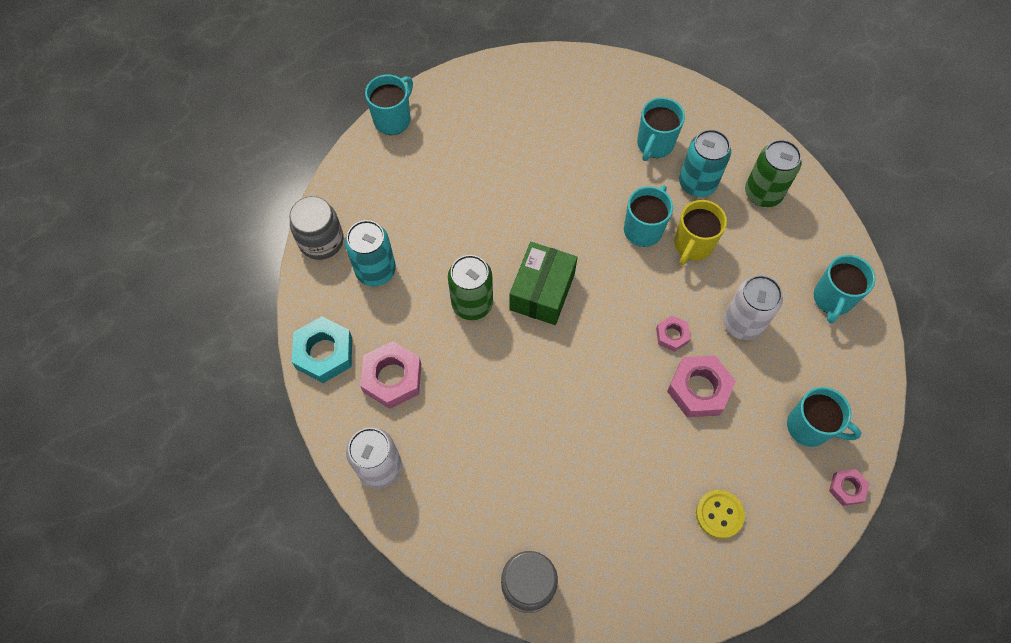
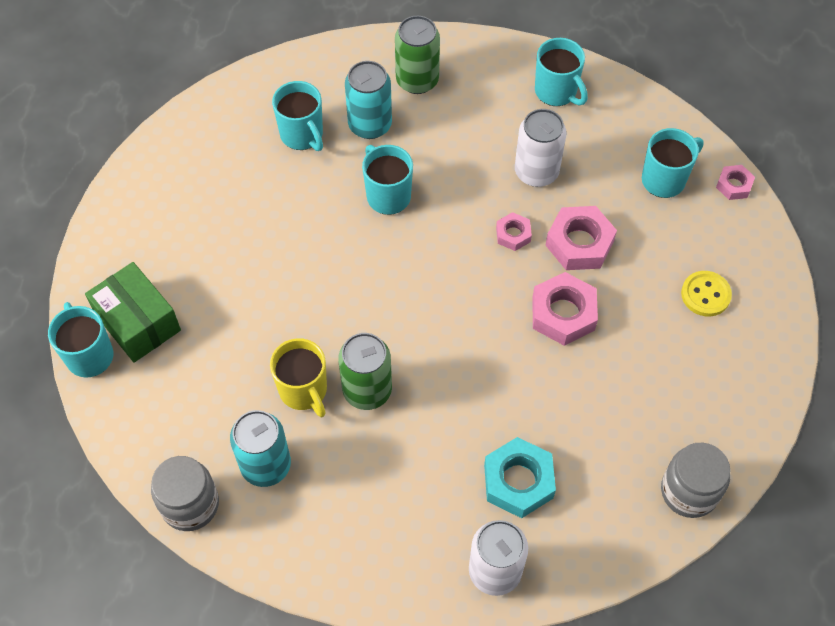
camera: 60 degrees left, 5 degrees down
(324, 353) = (330, 566): turquoise nut -> turquoise nut (518, 481)
(392, 378) = (402, 510): pink nut -> pink nut (563, 313)
(542, 292) = (396, 319): green box -> green box (138, 322)
(692, 245) = (432, 165): yellow mug -> yellow mug (304, 390)

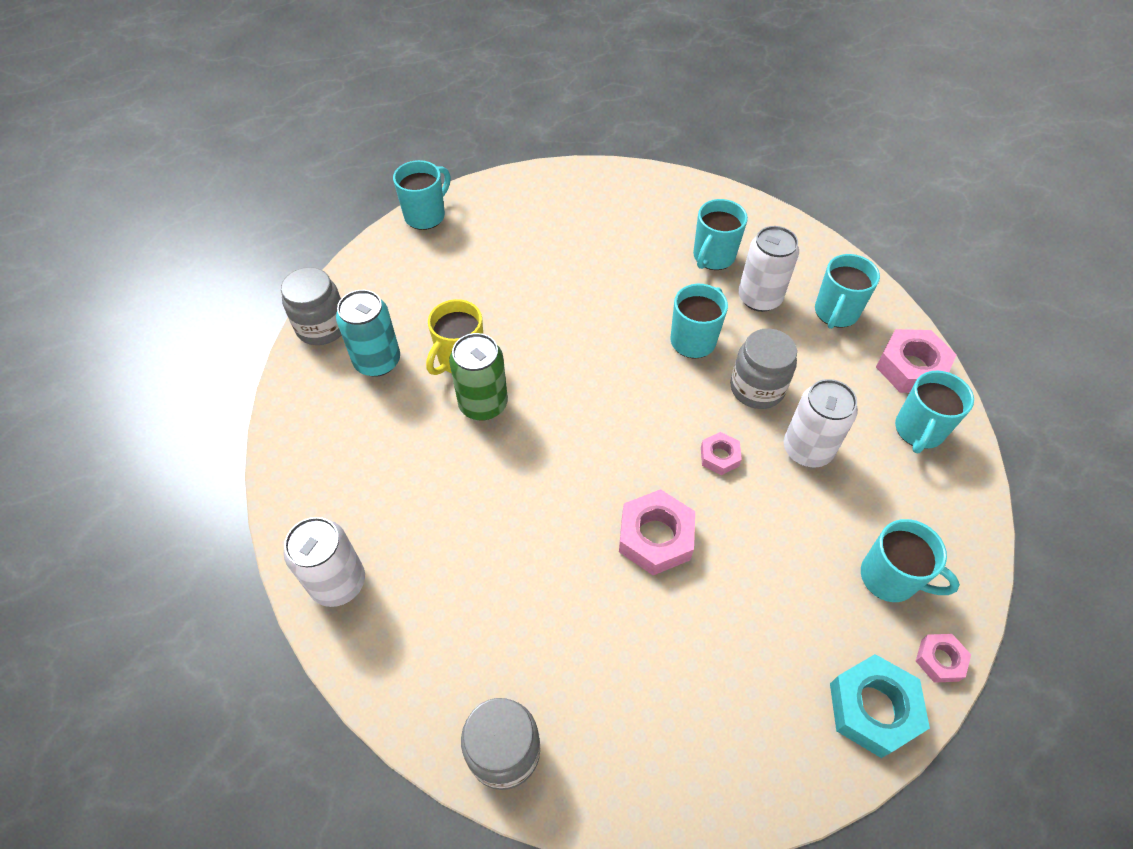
camera: 65 degrees right, 5 degrees down
(138, 322) = (469, 230): green box -> none
(370, 125) = (759, 298): turquoise can -> white can
(417, 80) = (835, 313): green can -> turquoise mug
(462, 175) = (757, 388): none -> grey jar
(518, 481) = (443, 567): turquoise nut -> turquoise nut (873, 708)
(579, 243) = (749, 521): pink nut -> pink nut (911, 368)
(705, 294) = (768, 679): yellow button -> none

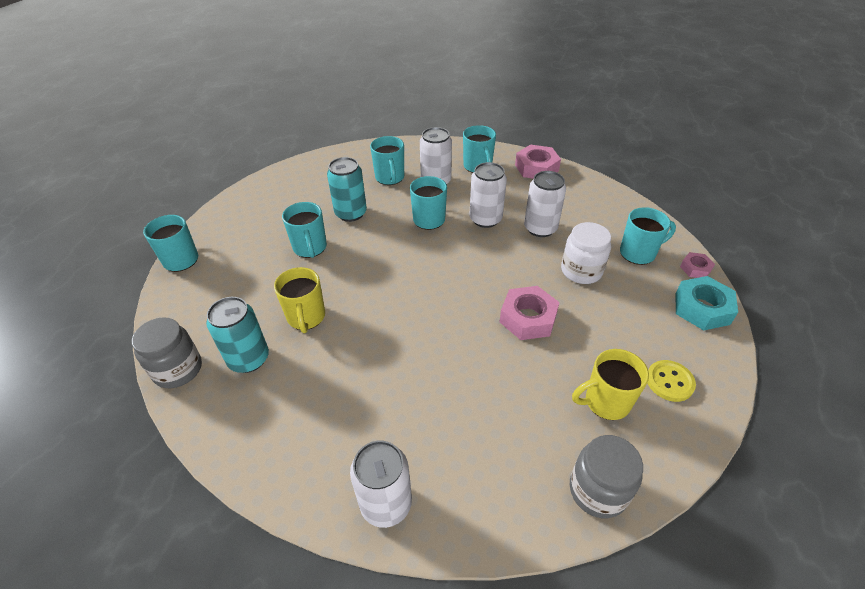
camera: 45 degrees left, 10 degrees down
(483, 404) = (352, 329): green can -> none
(619, 689) = (605, 402): none -> yellow mug
(622, 273) = (351, 213): none -> turquoise can
(713, 738) = (669, 382): none -> yellow button
(719, 456) = (508, 260): pink nut -> none
(757, 388) = (485, 219): grey jar -> white can
(786, 538) = (581, 271): none -> white jar
(918, 430) = (571, 189): turquoise mug -> turquoise mug (310, 248)

